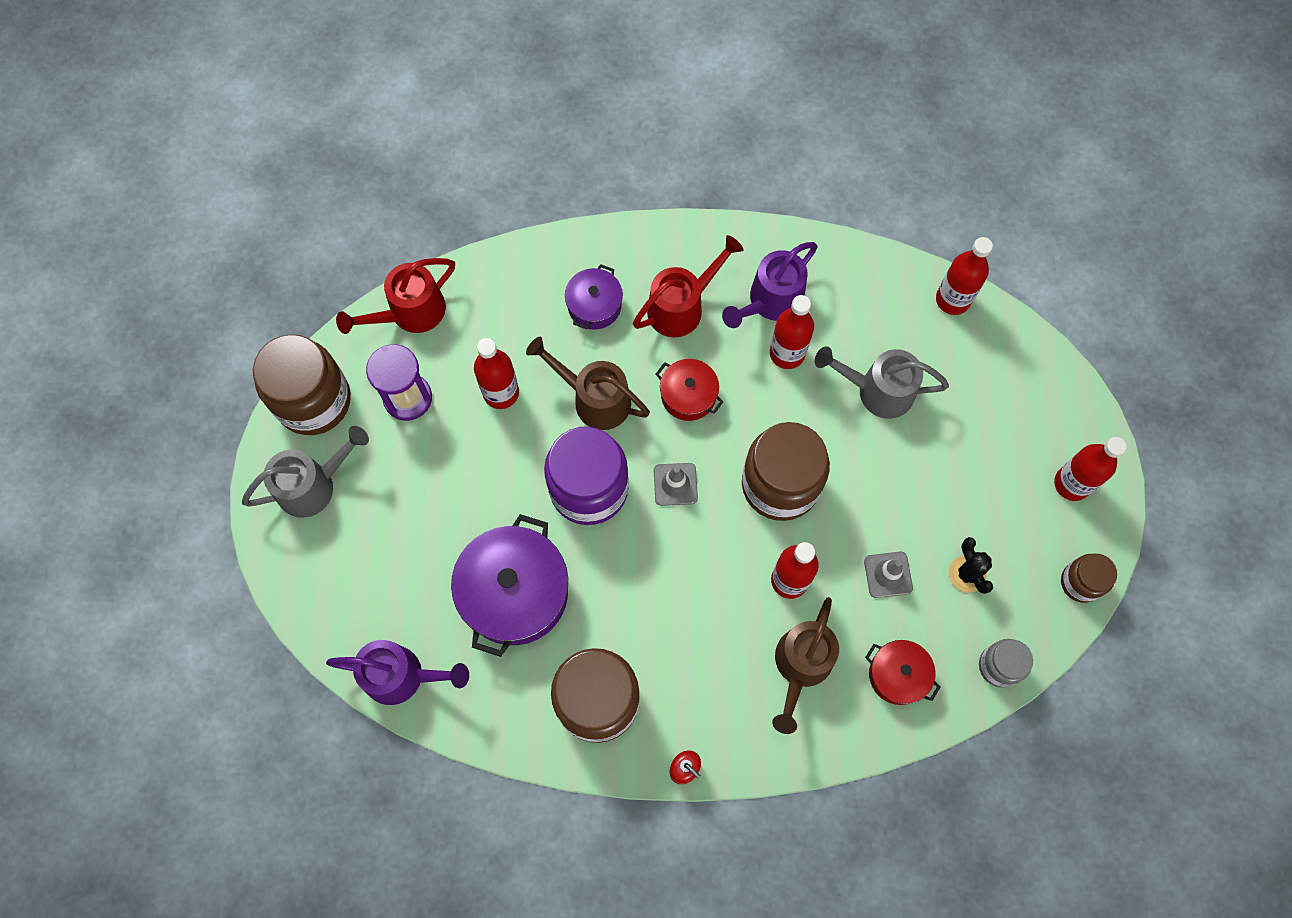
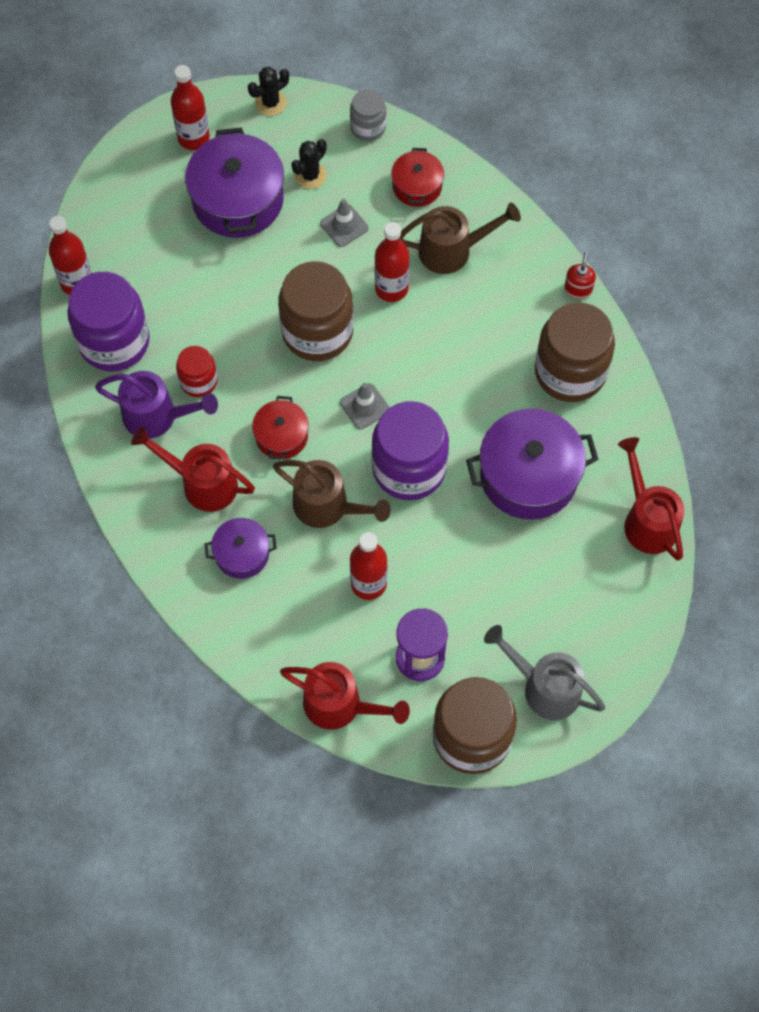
camera: 120 degrees left, 5 degrees down
(403, 676) = (647, 519): purple watering can -> red watering can
(594, 398) = (328, 507): brown watering can -> brown watering can turned 60 degrees counterclockwise
(787, 353) = (198, 381): red bottle -> red jar
(870, 302) = (114, 341): none -> purple jar
(876, 390) = (193, 301): grey watering can -> none
(973, 488) = (238, 200): none -> purple pot
(1080, 582) = (270, 103): brown jar -> black cactus

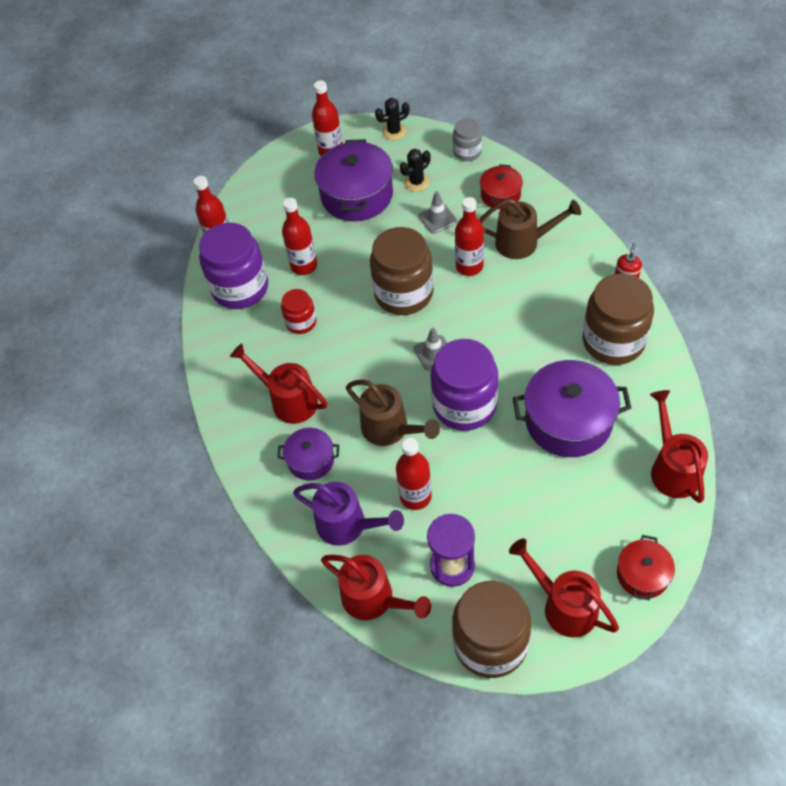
camera: 15 degrees right, 10 degrees down
(158, 417) = (263, 346): purple watering can -> purple watering can (348, 525)
(188, 304) = (304, 266): none -> red bottle
(281, 436) = (361, 370): red pot -> red pot (642, 574)
(543, 686) = (563, 605): grey watering can -> red watering can

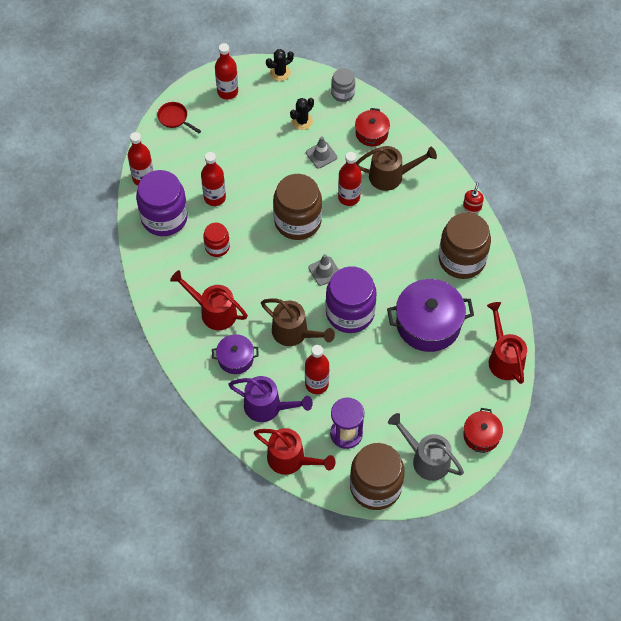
camera: 10 degrees left, 5 degrees up
(266, 179) = (175, 118): none -> red pan
(357, 195) = (253, 133): purple pot -> none
(563, 605) = (426, 458): red watering can -> grey watering can

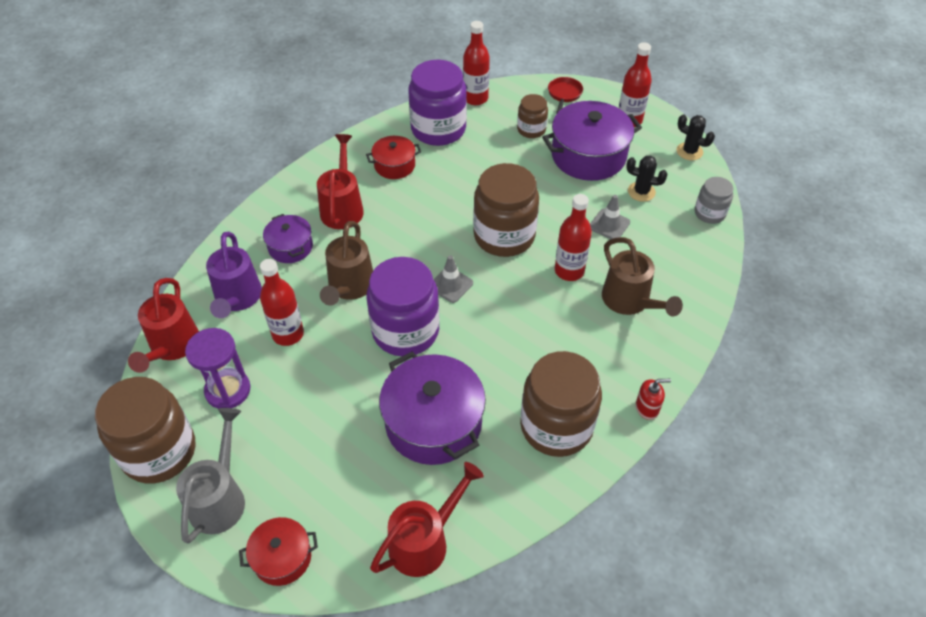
camera: 65 degrees right, 10 degrees down
(201, 157) = (531, 130): none -> brown jar
(214, 197) = (488, 157): red bottle -> none
(217, 247) = (427, 181): red jar -> none
(249, 135) = (588, 155): none -> purple pot
(371, 133) = (676, 260): red pot -> red pot (394, 165)

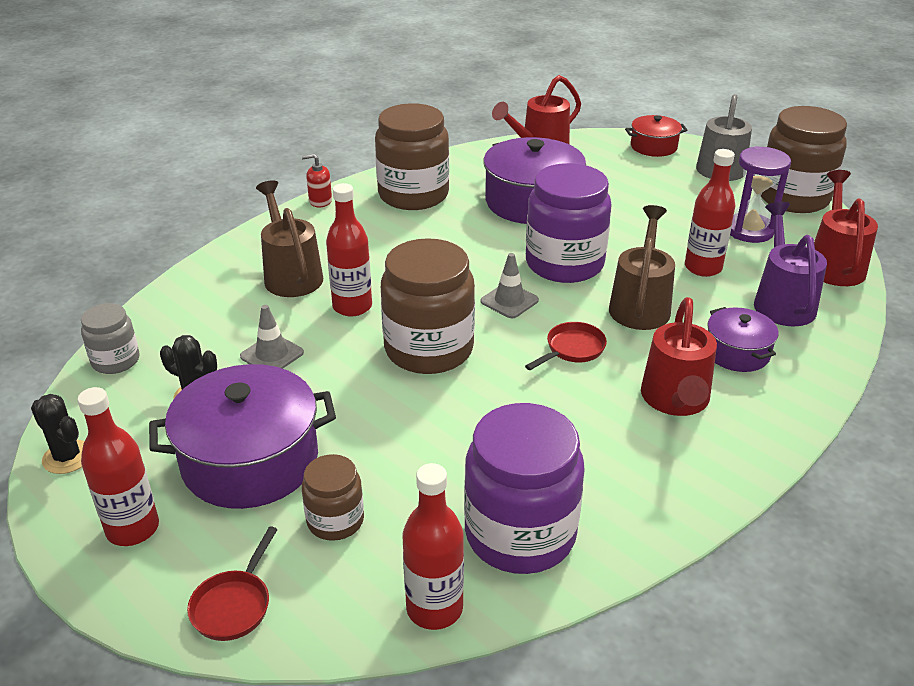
camera: 175 degrees left, 15 degrees down
(394, 165) = (600, 464): red pot -> none
(405, 242) = (572, 349): none -> red pan

